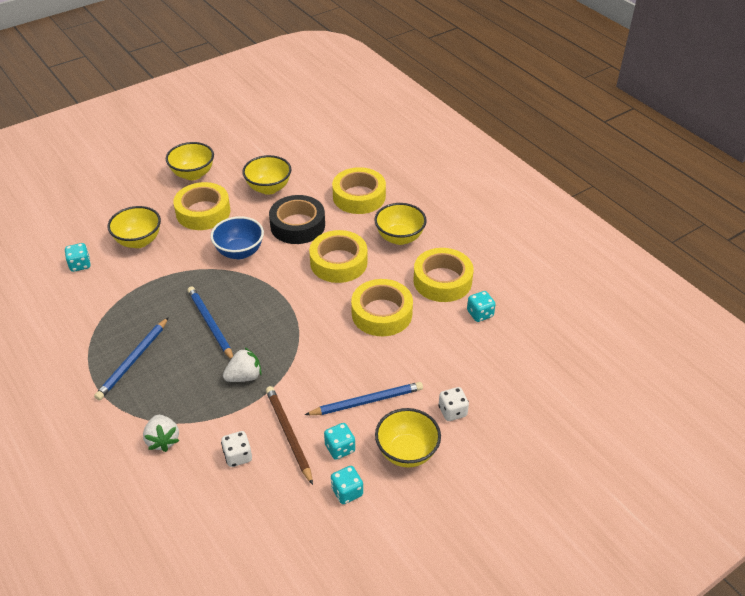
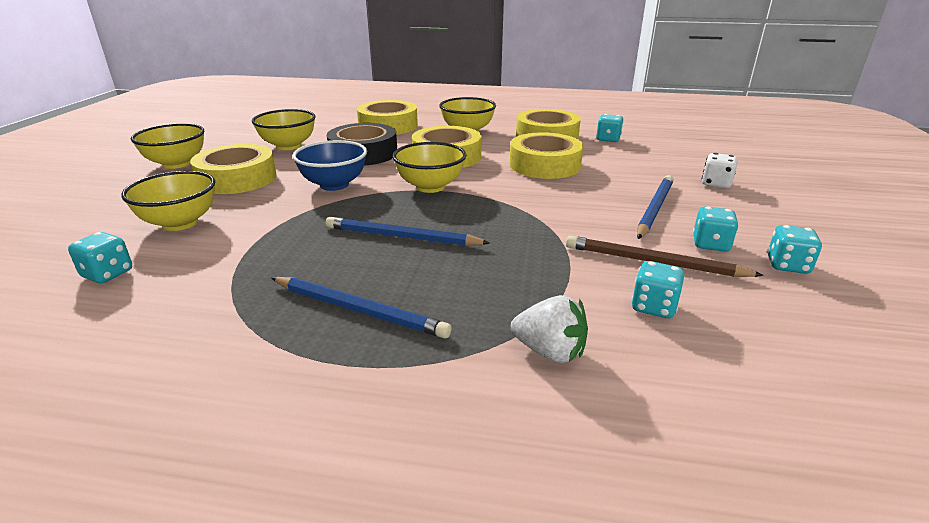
camera: 45 degrees left, 15 degrees down
(133, 360) = (359, 310): blue pencil -> blue pencil turned 45 degrees counterclockwise
(238, 456) = (653, 307): white dice -> turquoise dice
(244, 376) = (520, 251): white strawberry -> none
(407, 452) = (752, 218): yellow bowl -> yellow bowl (430, 187)

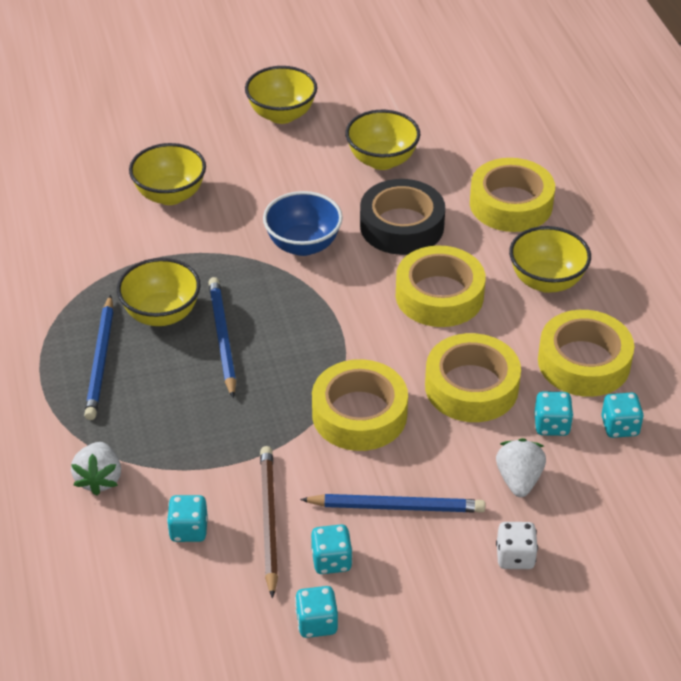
camera: 65 degrees right, 15 degrees up
(107, 274) = (80, 210): turquoise dice -> turquoise dice (551, 425)
(237, 179) = (274, 174): yellow tape -> yellow tape (359, 414)
(430, 187) = (343, 315): yellow bowl -> yellow bowl (161, 314)
(642, 169) = (519, 480): none -> white strawberry

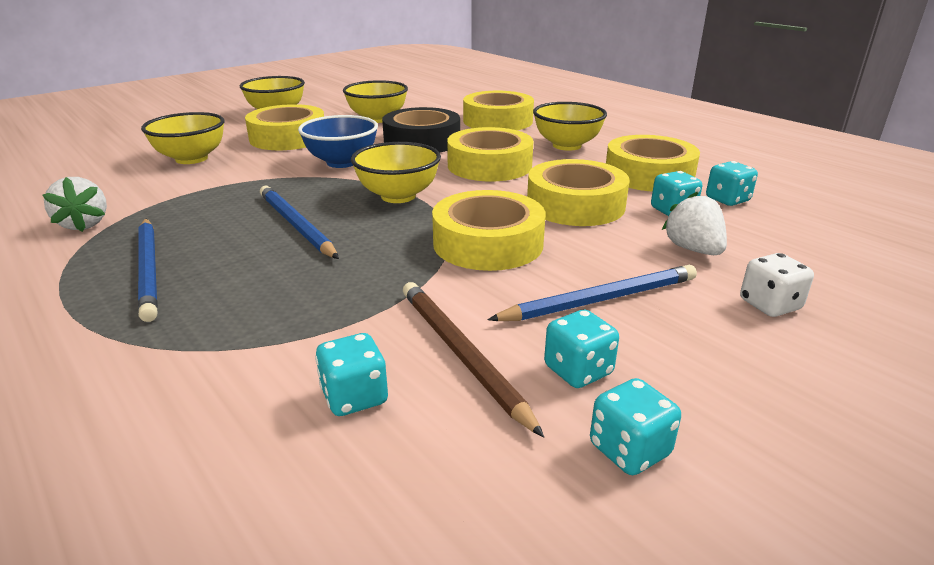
camera: 25 degrees left, 15 degrees down
(99, 479) = (184, 378): white strawberry -> white strawberry (84, 224)
(161, 314) = (215, 223): yellow bowl -> yellow bowl (398, 196)
(272, 178) = (288, 138): none -> yellow tape

